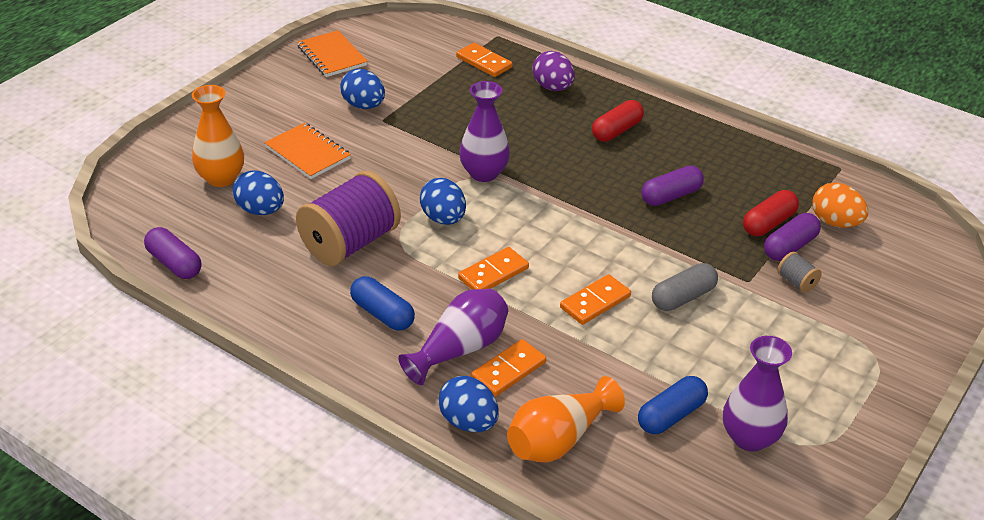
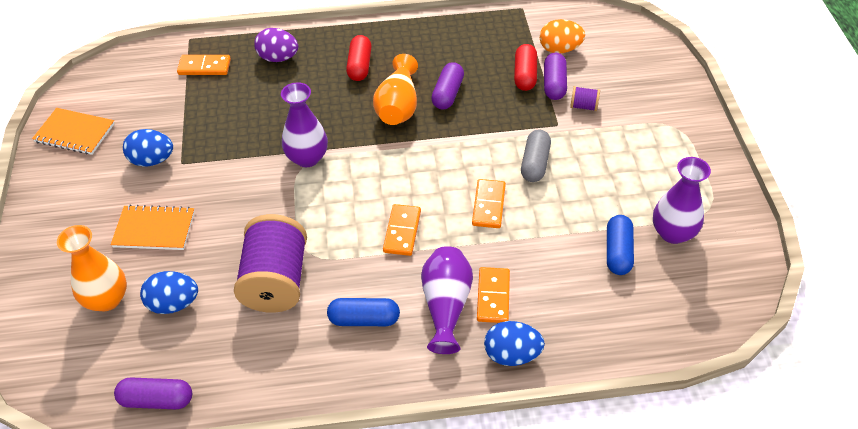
camera: 40 degrees left, 10 degrees up
(443, 219) = (320, 213): blue egg -> none
(558, 439) = (577, 321): orange vase -> orange vase (398, 106)
(796, 282) = (583, 106): grey spool -> purple spool

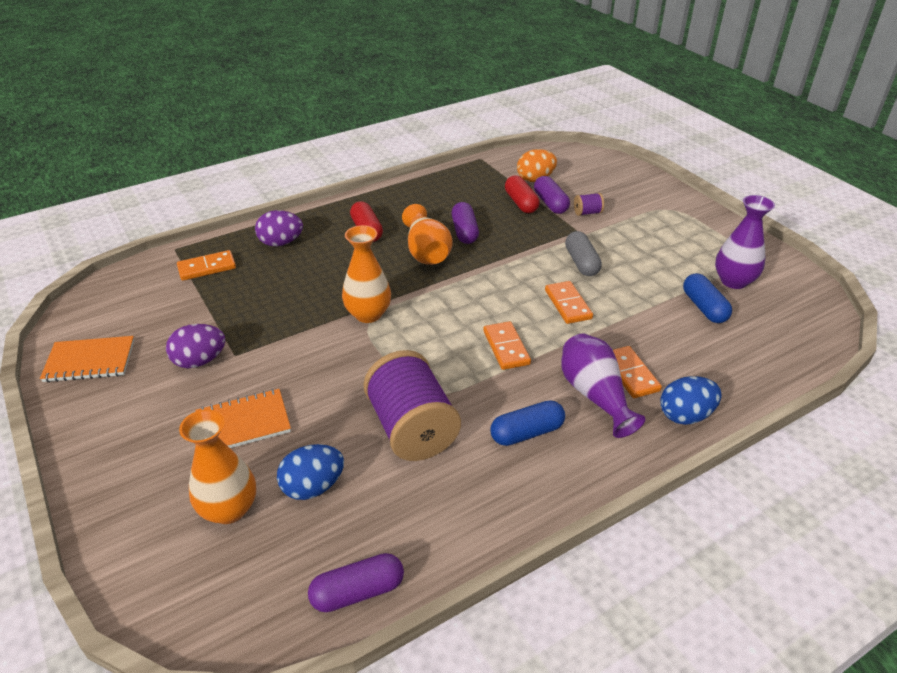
camera: 25 degrees left, 10 degrees down
(152, 160) = (200, 361): blue egg -> purple egg
(307, 158) = (368, 314): purple vase -> orange vase

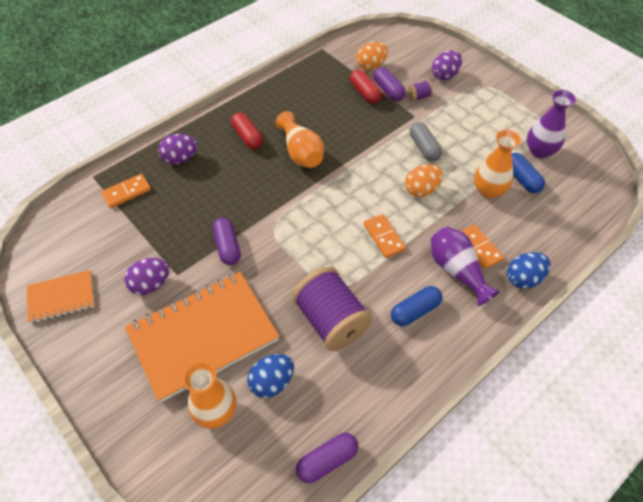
camera: 10 degrees left, 15 degrees up
(243, 423) = (203, 336): orange notebook -> orange notebook, size x1.95
(368, 314) = (271, 220): orange vase -> orange vase (488, 190)
(464, 232) = (326, 128): purple capsule -> purple capsule (227, 246)
(567, 304) = (421, 190): orange domino -> orange egg
(624, 195) = (444, 75): none -> purple egg

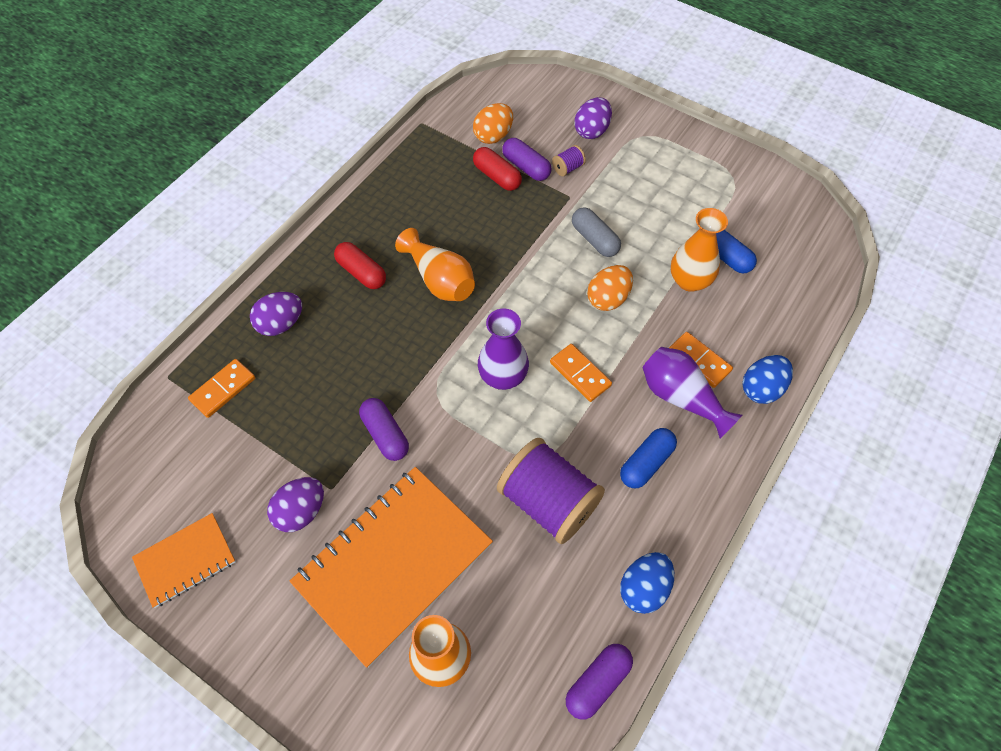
camera: 15 degrees left, 5 degrees up
(272, 382) = (500, 602): blue egg -> blue egg (643, 588)
(539, 151) = (736, 213): purple vase -> purple vase (503, 376)

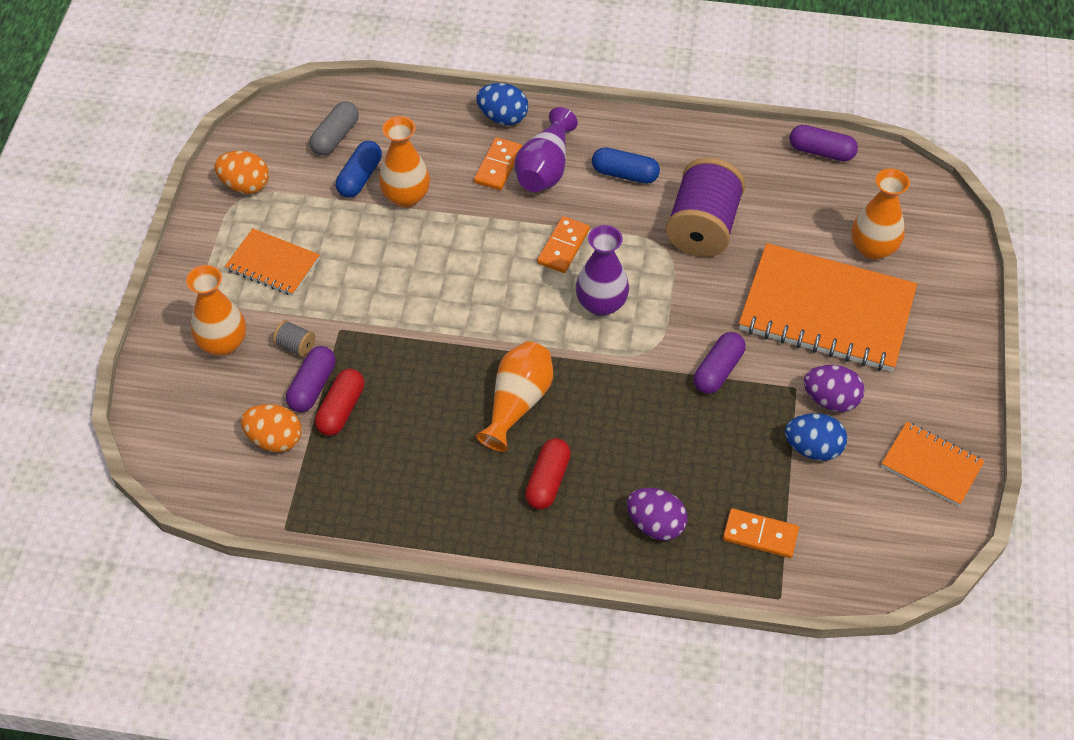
camera: 115 degrees left, 5 degrees down
(568, 168) = (295, 346): purple spool -> grey spool
(591, 131) = (223, 343): purple egg -> orange vase
(594, 239) = (391, 287): grey capsule -> grey capsule (335, 137)
(608, 299) = (463, 253): orange egg -> orange egg (245, 185)
(643, 588) = (733, 145): blue egg -> blue egg (813, 448)
(653, 176) = (273, 264): none -> orange notebook

